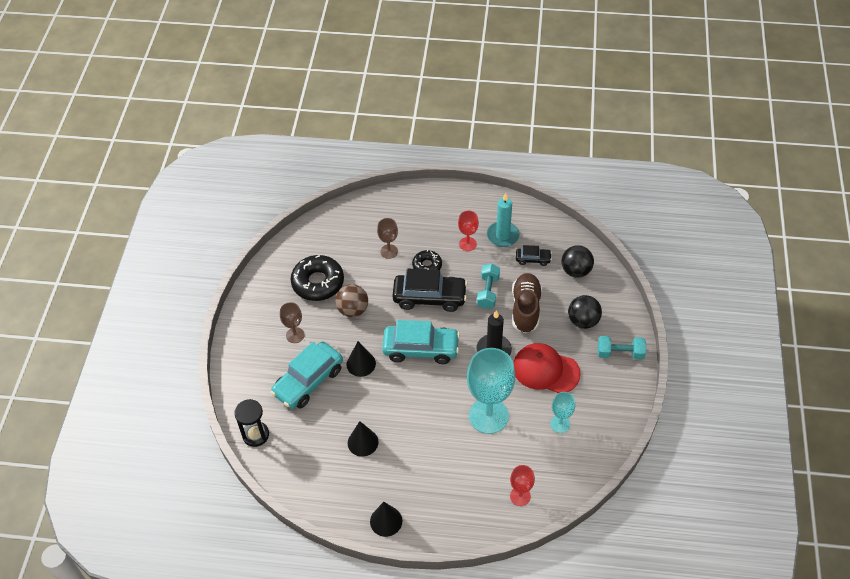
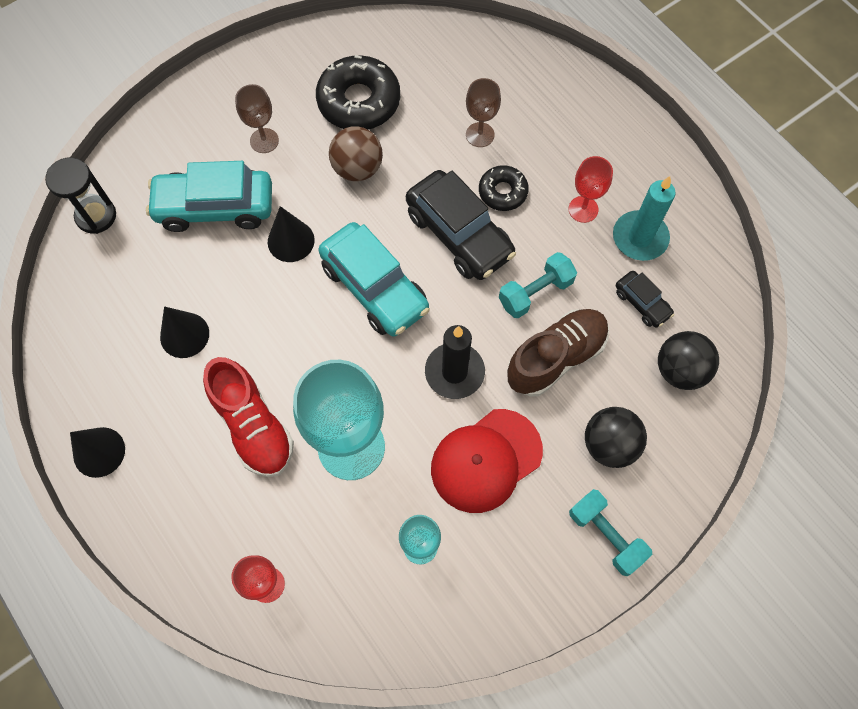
camera: 45 degrees right, 15 degrees up
(439, 447) = (253, 426): none -> red shoe
(545, 370) = (486, 460): red cap -> red cap turned 105 degrees counterclockwise

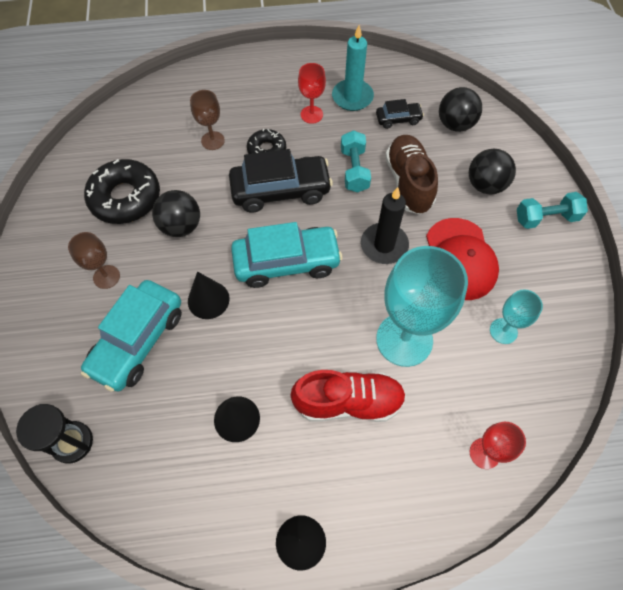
camera: 60 degrees left, 5 degrees down
(357, 168) = (181, 226): brown ball -> black ball

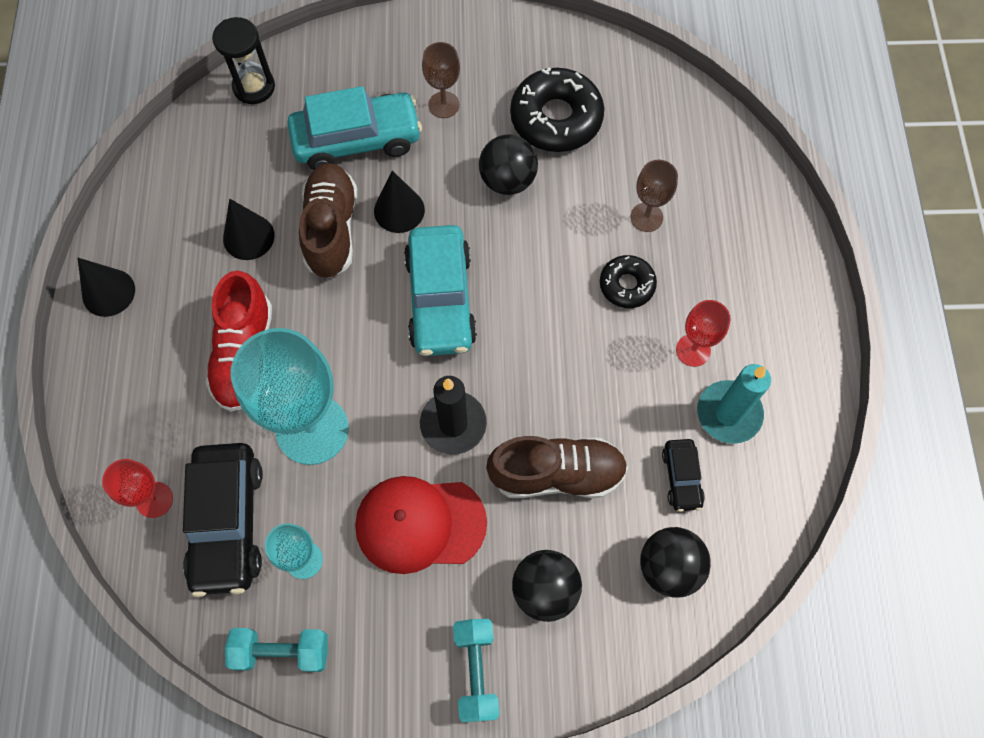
camera: 95 degrees right, 5 degrees up
(138, 341) = (357, 140): turquoise car -> turquoise car turned 135 degrees clockwise
(227, 350) = (331, 229): none -> brown shoe
(280, 190) = (555, 299): black car -> black car (228, 522)
(354, 170) = (585, 400): turquoise dumbbell -> turquoise dumbbell (282, 651)

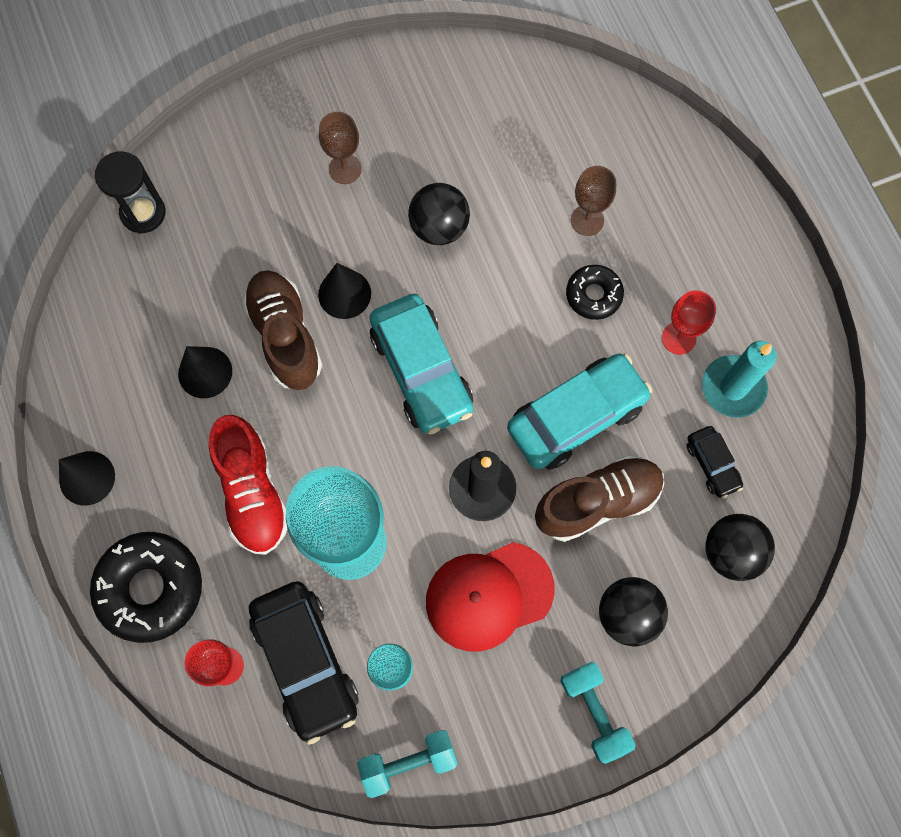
camera: 20 degrees left, 5 degrees up
(357, 140) = (272, 234): turquoise car -> turquoise car (576, 416)
(556, 118) = (462, 147): black donut -> black donut (150, 588)

